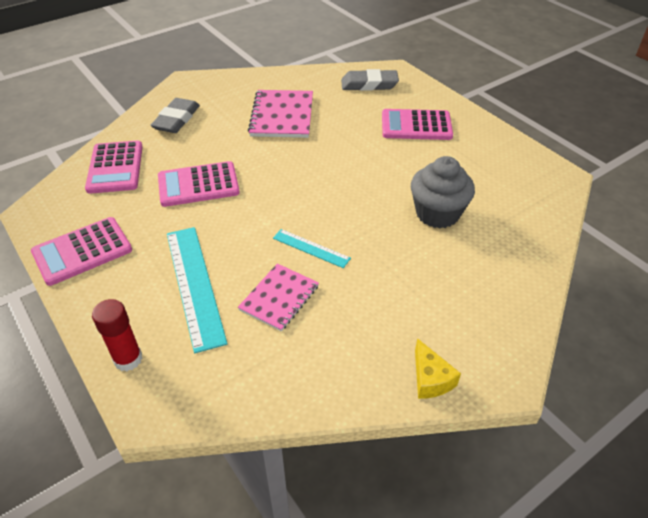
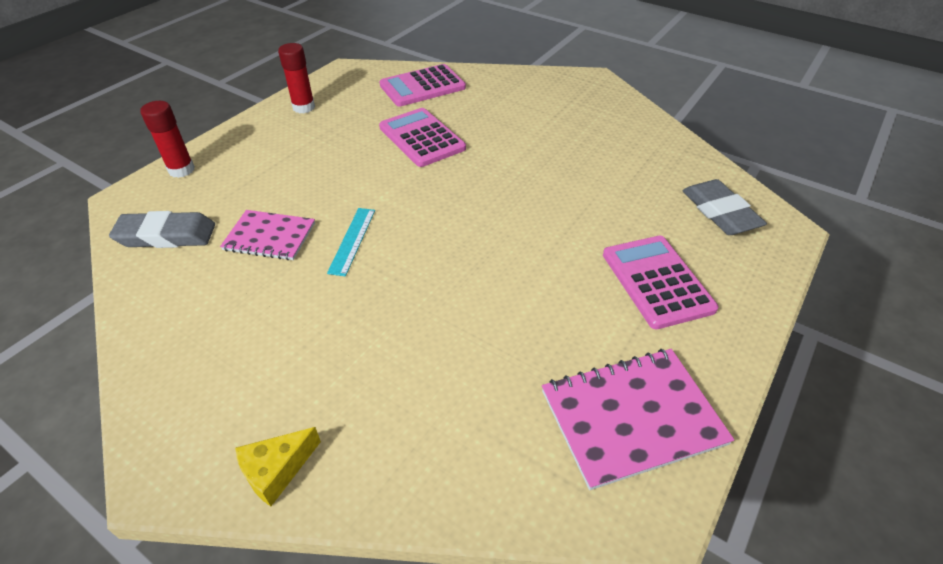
camera: 70 degrees right, 0 degrees up
(82, 251) = (304, 107): pink calculator -> red glue stick
(176, 119) = (520, 94): grey eraser -> grey eraser (166, 235)
(194, 285) = (276, 178): turquoise ruler -> none
(282, 115) = (582, 158): pink notebook -> pink notebook (632, 417)
(430, 379) = (160, 390): yellow cheese -> yellow cheese (276, 471)
(437, 213) = (463, 343): grey cupcake -> none

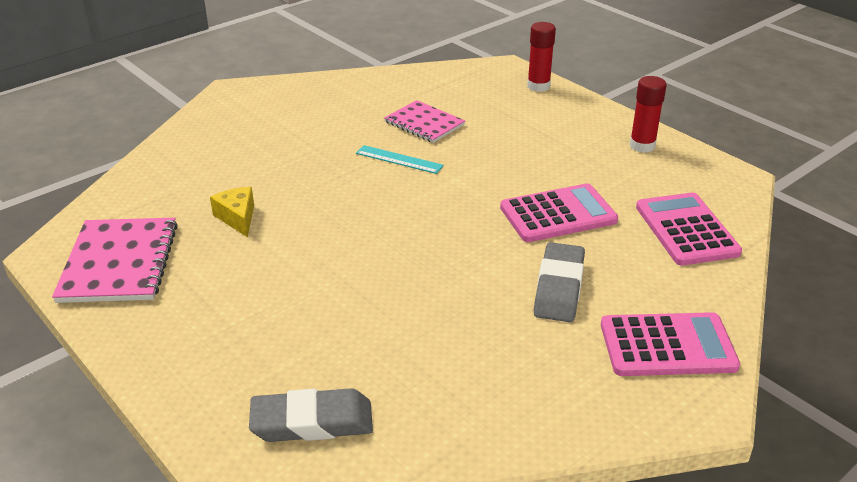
camera: 105 degrees right, 10 degrees down
(166, 235) = (447, 84): grey eraser -> grey eraser (559, 287)
(269, 237) = (424, 123): pink notebook -> pink notebook turned 75 degrees counterclockwise
(276, 471) = (203, 122): yellow cheese -> yellow cheese (237, 218)
(657, 281) = (239, 324): pink calculator -> pink calculator (667, 346)

